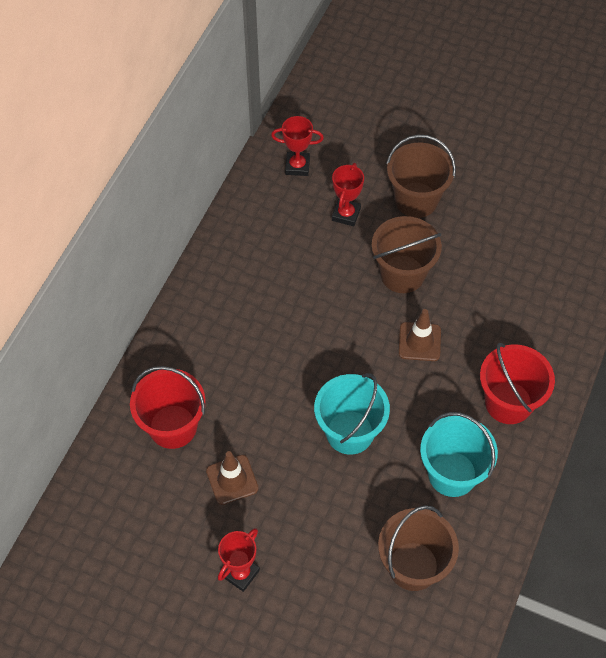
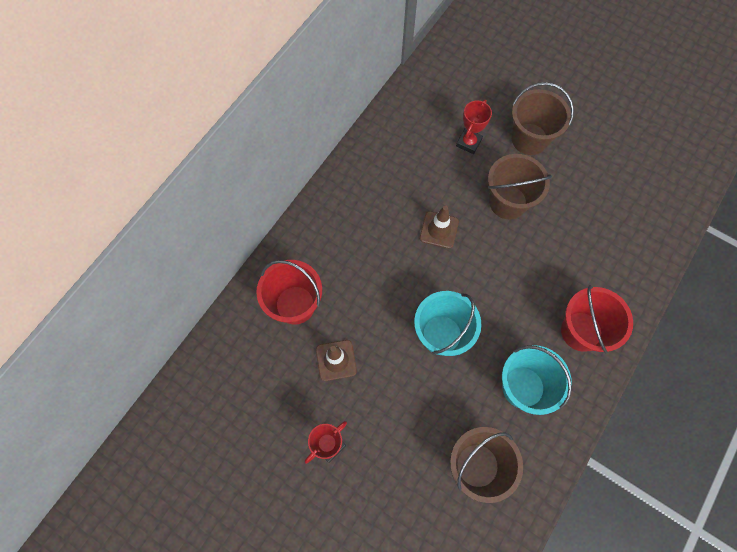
camera: 10 degrees right, 10 degrees up
(297, 166) = (435, 95): red trophy -> none
(419, 342) = (513, 264): brown traffic cone -> brown traffic cone (439, 230)

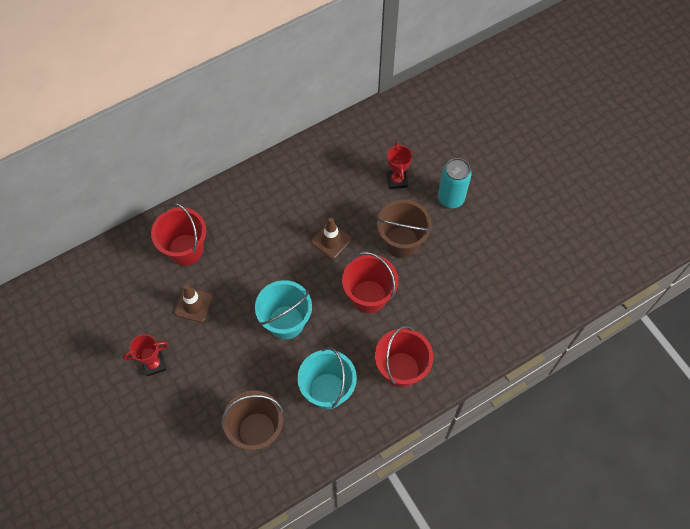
camera: 25 degrees right, 5 degrees down
(468, 142) = (397, 180): red trophy -> red trophy turned 60 degrees counterclockwise
(508, 271) = (369, 296): none -> red bucket
(529, 139) = (451, 198): brown bucket -> turquoise can

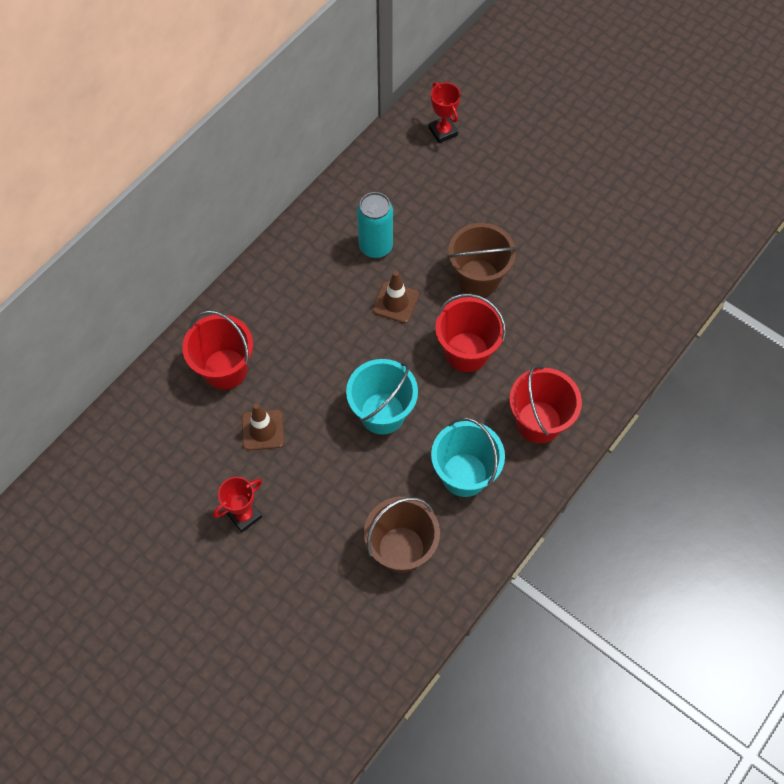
camera: 20 degrees left, 0 degrees up
(397, 180) = (443, 210): red trophy -> red trophy (443, 132)
(451, 198) = (513, 211): turquoise can -> turquoise can (375, 246)

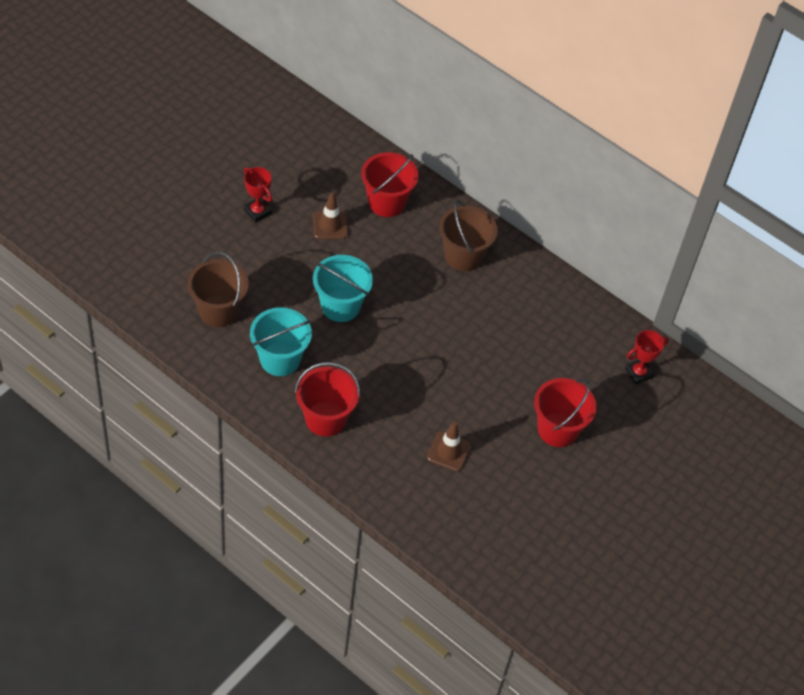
camera: 85 degrees right, 10 degrees down
(375, 246) = (507, 311): turquoise can -> none
(395, 302) = (448, 322): brown traffic cone -> brown traffic cone (449, 451)
(466, 352) = (397, 371): red bucket -> red bucket (557, 429)
(478, 278) = (473, 387): brown bucket -> brown bucket (463, 256)

